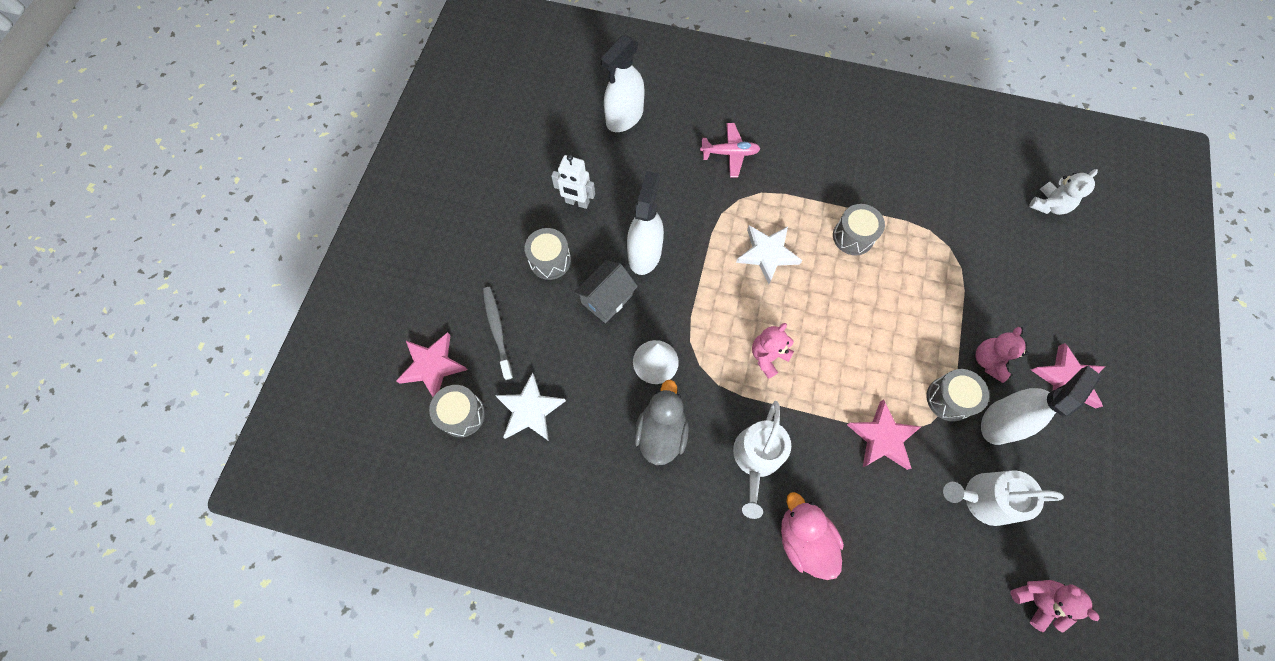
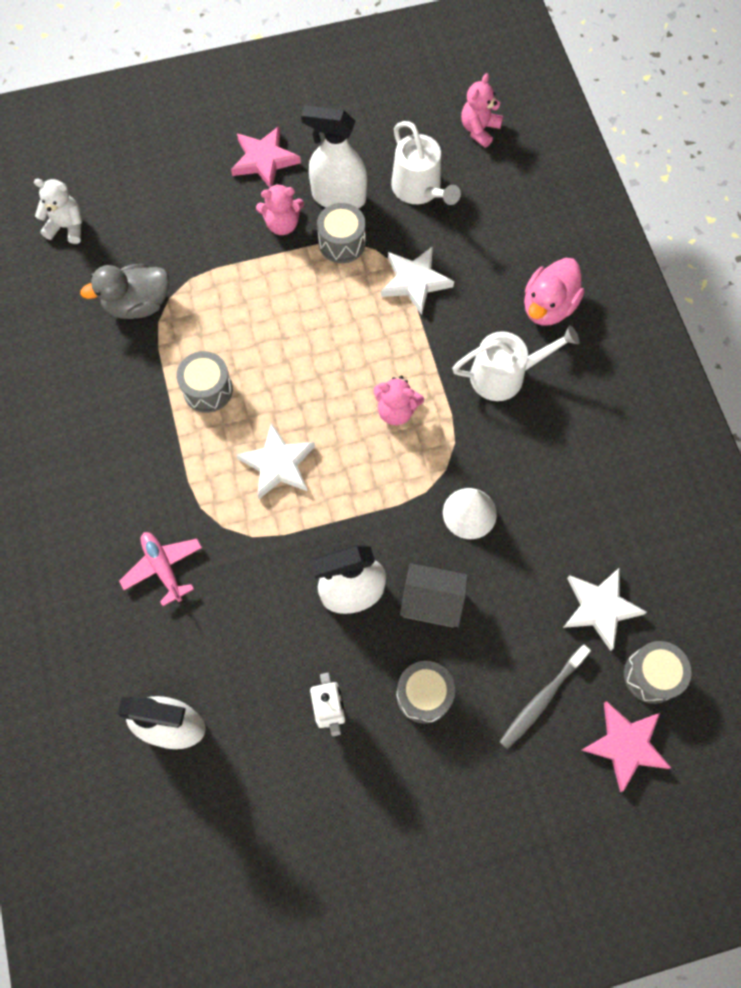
camera: 120 degrees left, 0 degrees up
(661, 432) = (536, 469): grey duck -> grey duck (138, 304)
(882, 438) = (415, 281): pink star -> white star

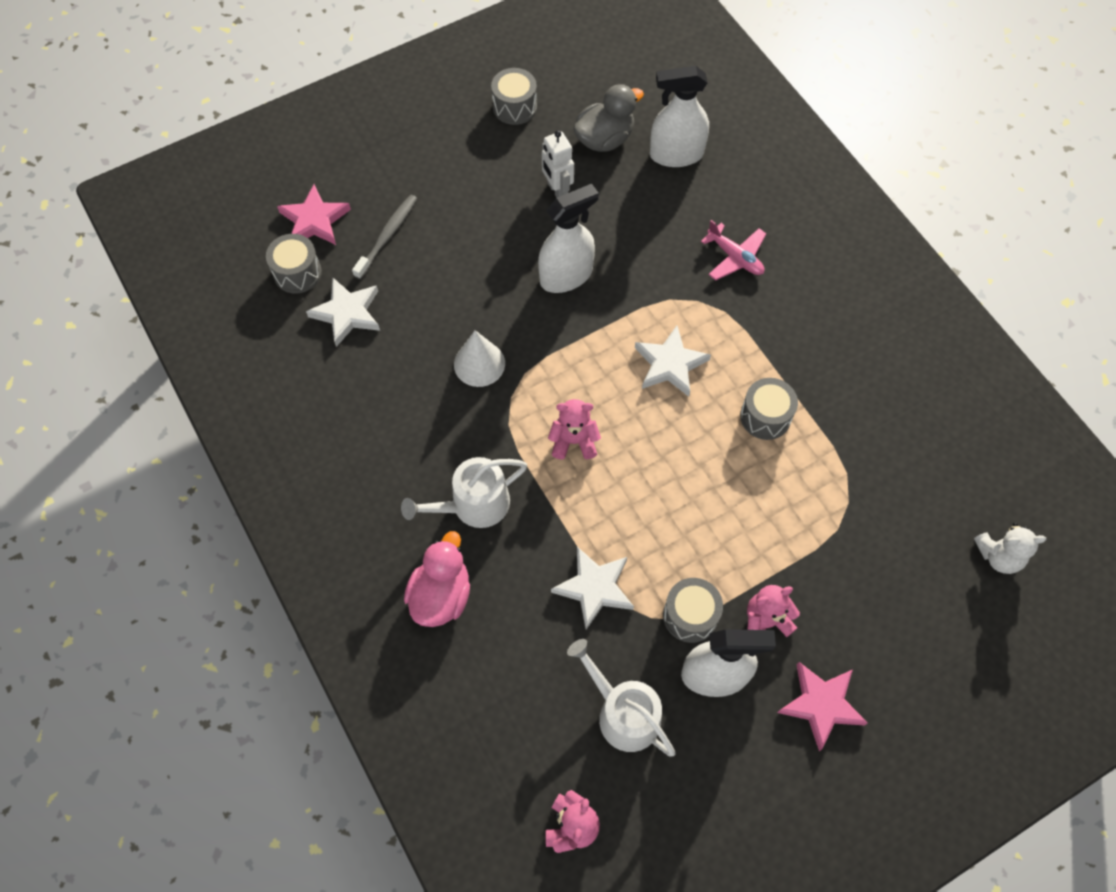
camera: 165 degrees right, 5 degrees down
(138, 304) = (876, 486): grey duck -> grey duck (604, 139)
(424, 695) = (485, 217): grey drum -> grey drum (515, 107)
(432, 602) = (495, 284): grey house -> none

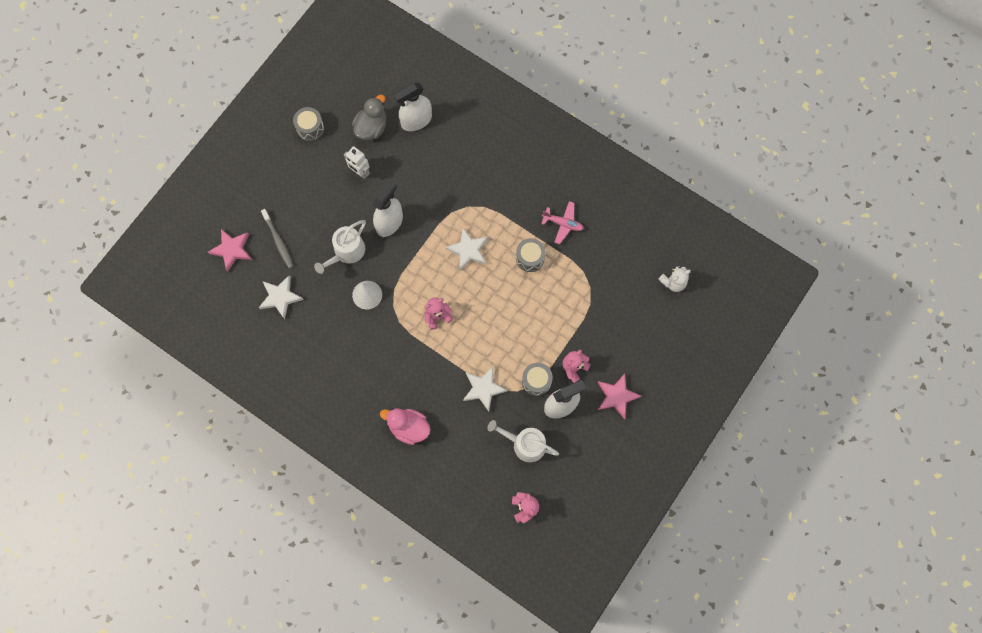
camera: 25 degrees left, 10 degrees up
(297, 273) = (239, 285): grey drum -> none
(387, 236) = (278, 241): grey toothbrush -> grey toothbrush turned 150 degrees clockwise
(441, 595) = (409, 427): pink duck -> pink duck turned 60 degrees counterclockwise
(473, 505) = (402, 373): white watering can -> white watering can (346, 252)
(735, 257) = (476, 171): pink plane -> pink plane (563, 224)

